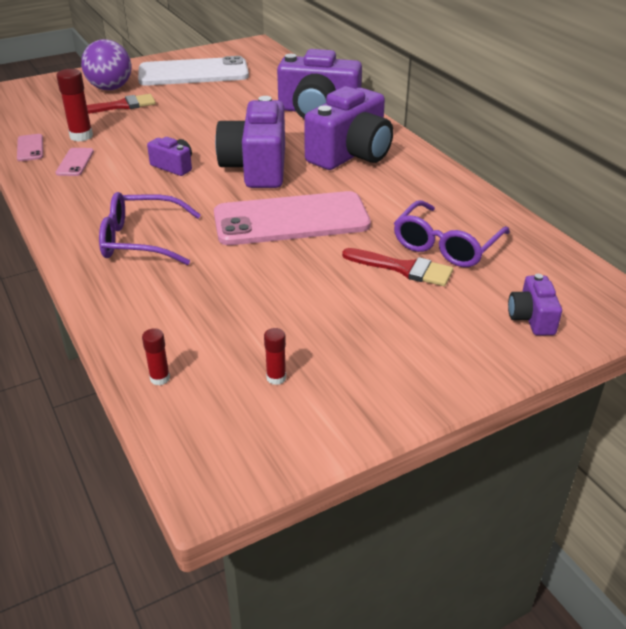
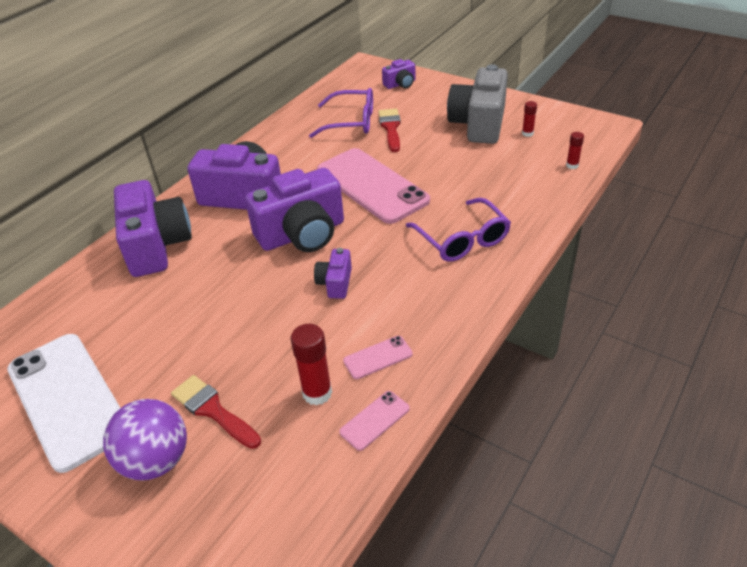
camera: 115 degrees left, 5 degrees up
(346, 343) = (478, 124): none -> grey camera

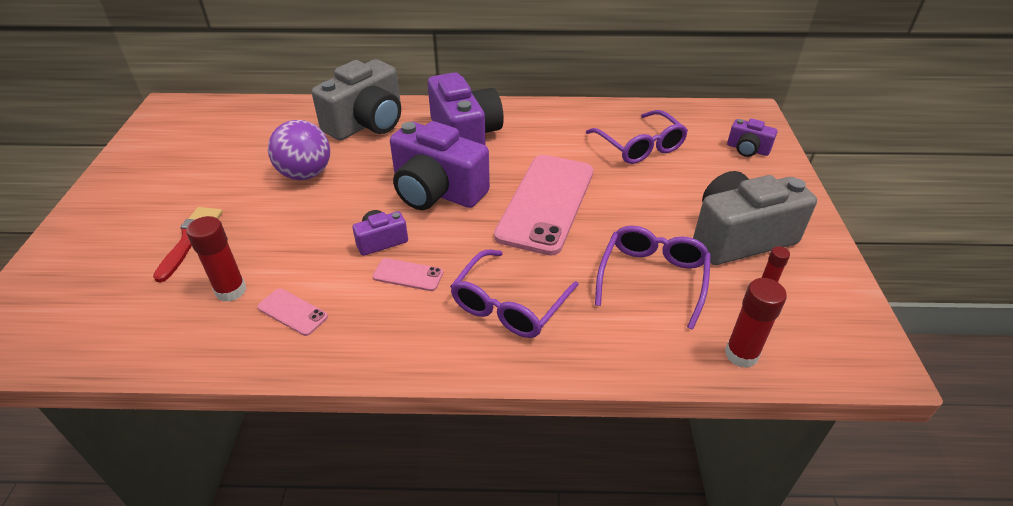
camera: 55 degrees right, 0 degrees up
(67, 399) = (179, 164): white phone -> none
(156, 460) = (130, 234): purple ball -> purple ball (305, 174)
(157, 245) = (367, 123): purple camera -> grey camera
(374, 420) = (209, 343): pink phone -> pink phone (408, 275)
(390, 128) = (658, 175): red brush -> none
(486, 171) = (652, 278): none -> purple glasses
(572, 165) = (741, 354): red glue stick -> red glue stick, size x1.77

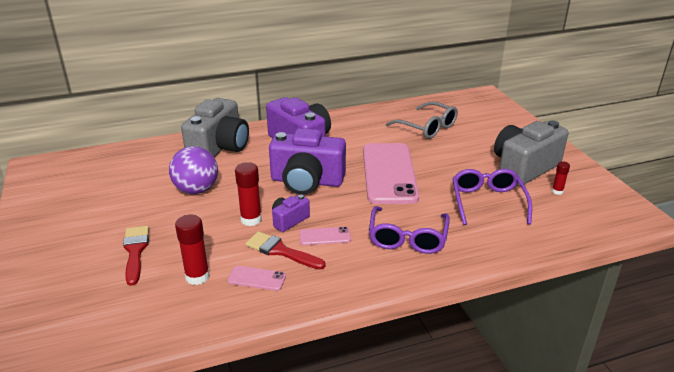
camera: 20 degrees left, 10 degrees down
(344, 281) = (281, 251): none -> red brush
(640, 146) = (427, 127): purple glasses -> grey glasses
(741, 354) = (566, 231): red glue stick -> red glue stick (251, 219)
(747, 149) = (496, 117): purple camera -> none

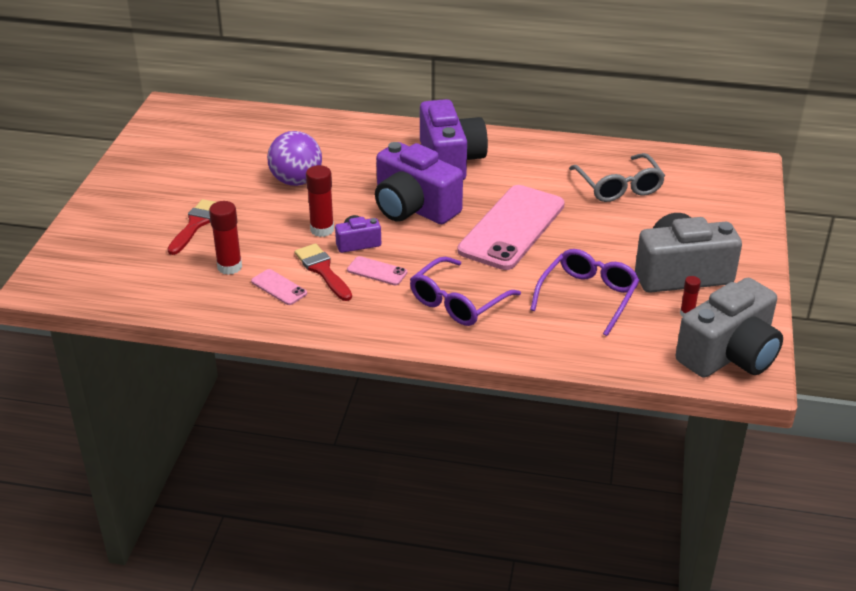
camera: 30 degrees right, 5 degrees up
(219, 147) = (358, 140): grey camera -> grey camera (729, 355)

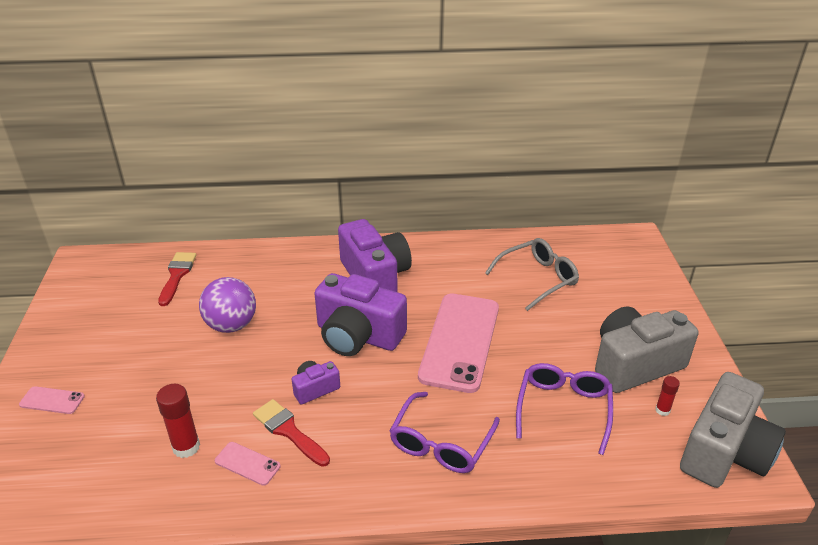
camera: 15 degrees left, 0 degrees up
(195, 224) = (136, 398): red brush -> red brush (177, 275)
(322, 230) = (274, 379): red glue stick -> none
(377, 271) = (346, 420): pink phone -> pink phone (52, 400)
(619, 187) = (537, 279): grey glasses -> grey glasses turned 90 degrees counterclockwise

